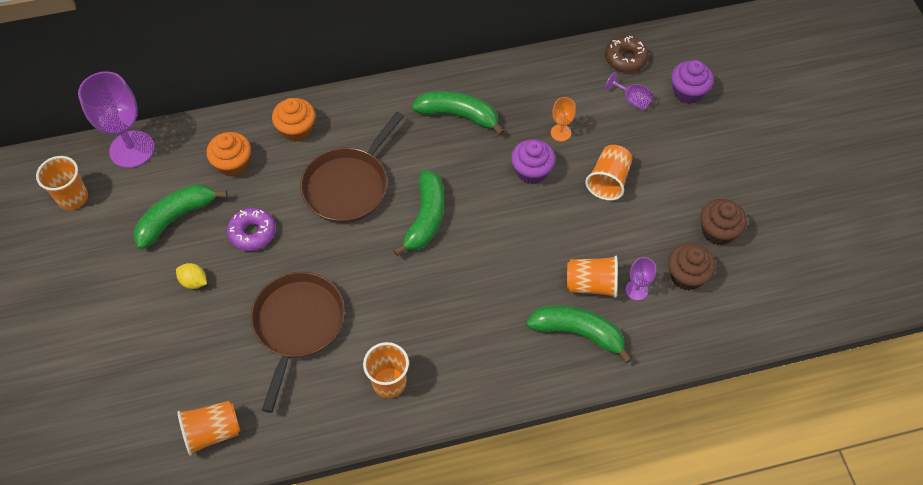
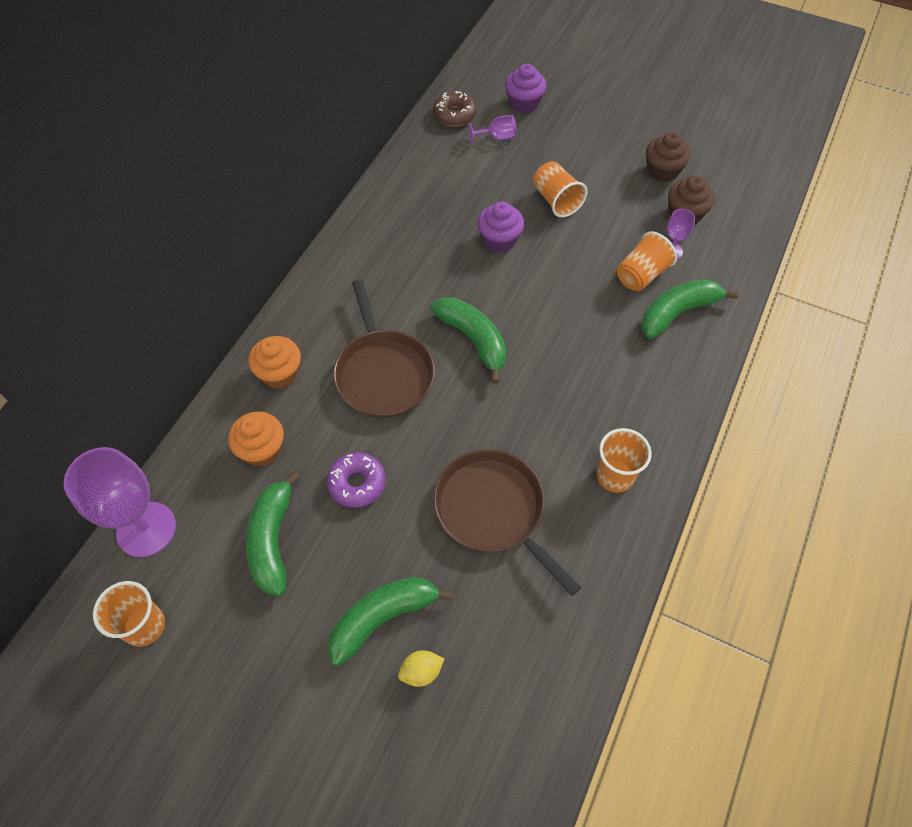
camera: 50 degrees left, 0 degrees up
(194, 282) = (363, 571): yellow lemon -> yellow lemon (421, 671)
(212, 432) = (547, 662): orange cup -> none
(459, 115) = (394, 249): green banana -> green banana (383, 617)
(561, 133) = (481, 198): orange goblet -> none

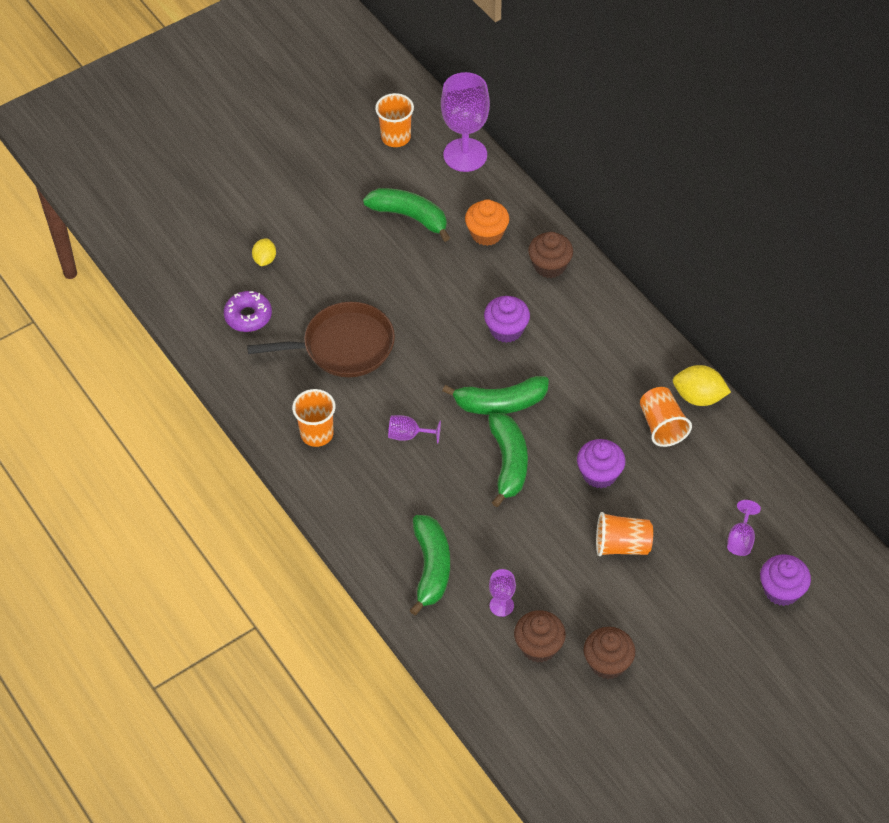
camera: 120 degrees right, 5 degrees down
(280, 373) = (550, 266): orange cupcake -> brown cupcake
(357, 483) = (420, 277): purple donut -> purple donut (248, 316)
(375, 206) = (699, 397): none -> yellow lemon
(383, 374) = (506, 330): brown pan -> purple cupcake
(383, 617) = (313, 254): green banana -> green banana (508, 463)
(454, 115) = (796, 517): brown donut -> none
(559, 395) = (408, 435): none -> purple goblet
(641, 275) = (490, 564): orange cup -> orange cup (662, 426)

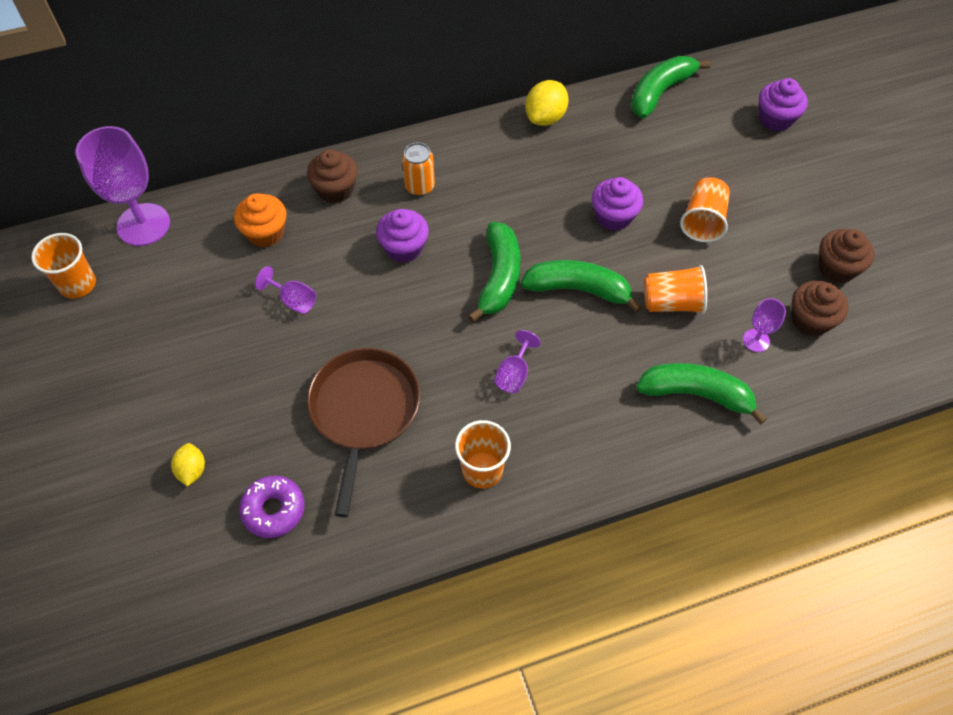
camera: 75 degrees left, 5 degrees up
(265, 259) = (192, 470): yellow lemon -> yellow lemon turned 60 degrees clockwise
(410, 217) = (204, 298): green banana -> green banana (660, 92)
(576, 323) = (419, 187): none -> orange can
(662, 426) = (570, 153): orange cup -> orange cup (672, 302)
(741, 539) = (715, 131): purple goblet -> purple goblet (293, 300)

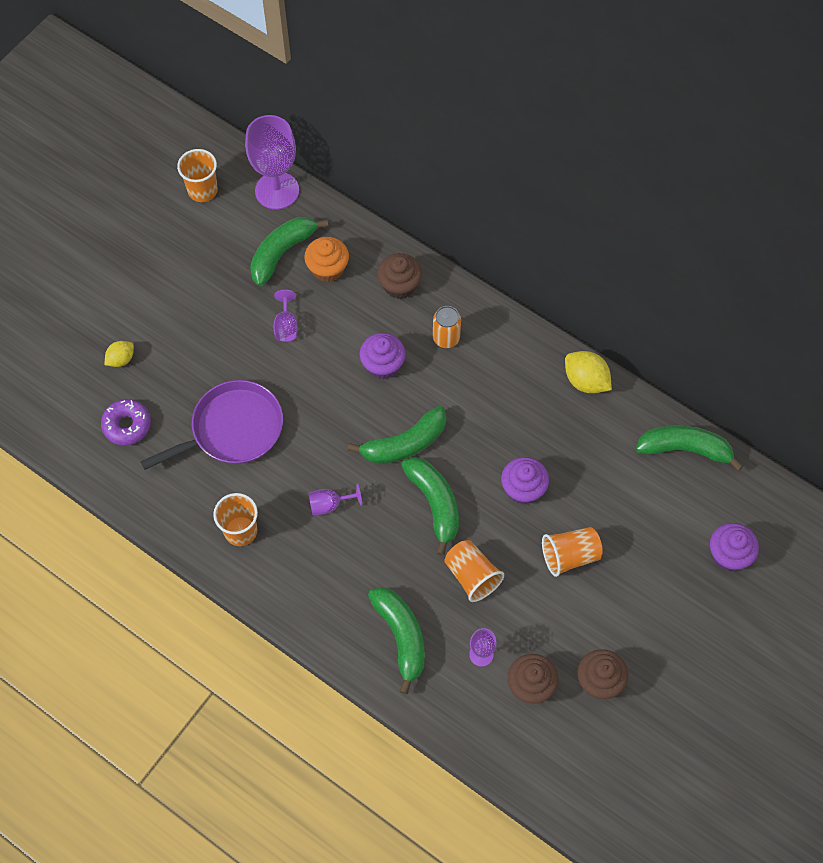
camera: 55 degrees right, 5 degrees up
(213, 258) = (282, 253): none -> green banana
(364, 411) = (233, 429): brown pan -> purple pan
(545, 117) = (586, 381): yellow lemon -> yellow lemon turned 45 degrees clockwise

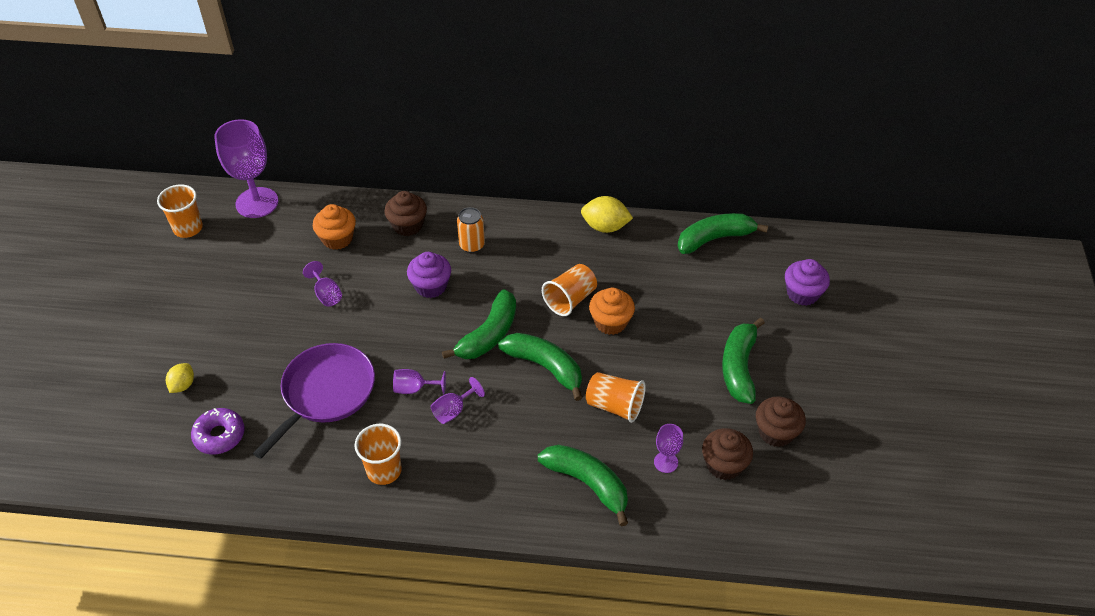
camera: 30 degrees left, 15 degrees down
(282, 253) = (289, 243): green banana -> green banana (739, 367)
(309, 465) = (414, 388): none -> purple goblet
(523, 489) = (610, 322): purple cupcake -> orange cupcake
(570, 556) = (683, 352): orange cup -> orange cup (570, 299)

